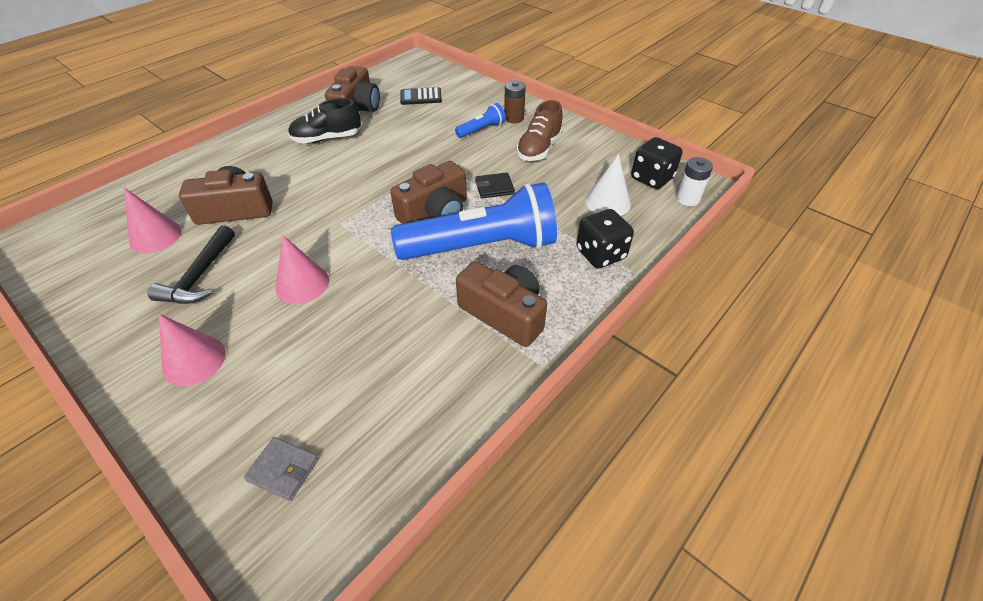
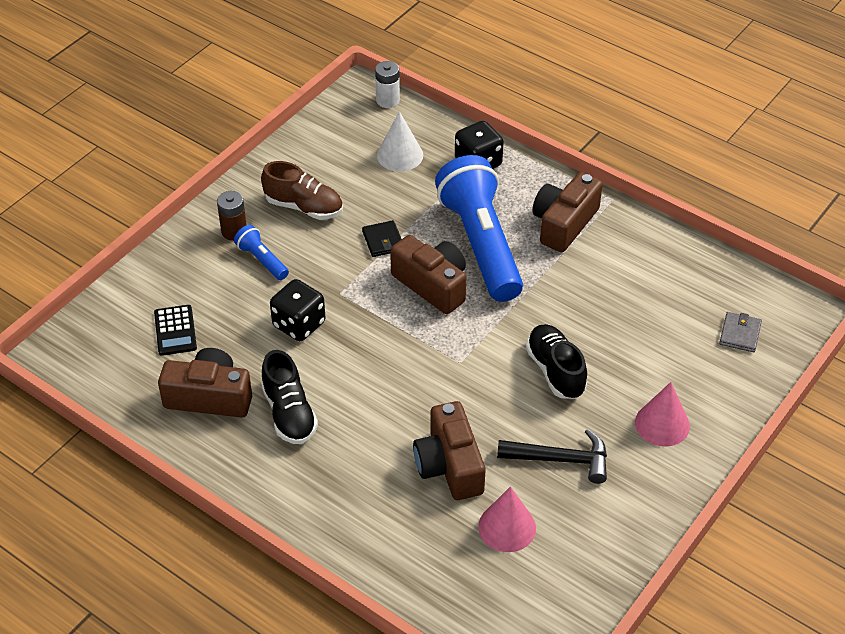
camera: 95 degrees left, 0 degrees up
(302, 284) = (555, 371): pink cone -> black shoe
(652, 178) = (355, 122): black dice -> black dice (299, 324)

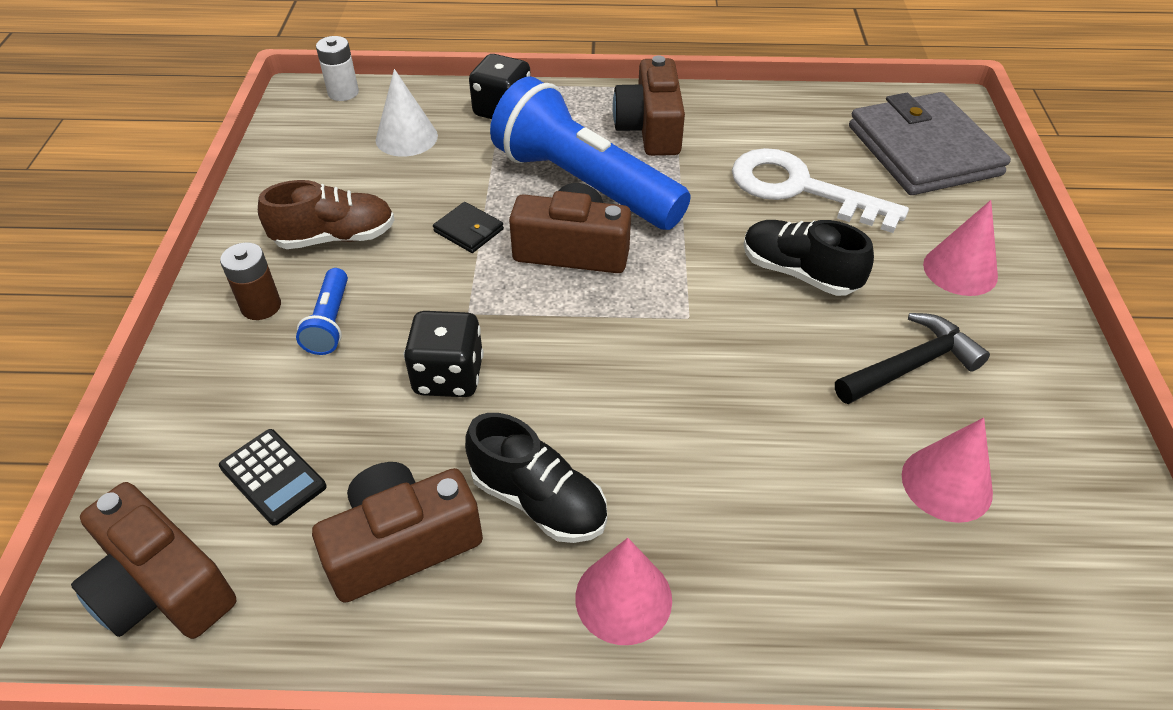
camera: 35 degrees left, 0 degrees up
(262, 260) = (330, 322): blue flashlight -> blue flashlight turned 105 degrees counterclockwise
(289, 480) = (623, 598): none -> pink cone
(449, 465) = (803, 447): brown camera -> brown camera (162, 587)
(619, 317) = (799, 188): none -> white key
(740, 334) = (923, 150): grey wallet -> grey wallet, size x2.48

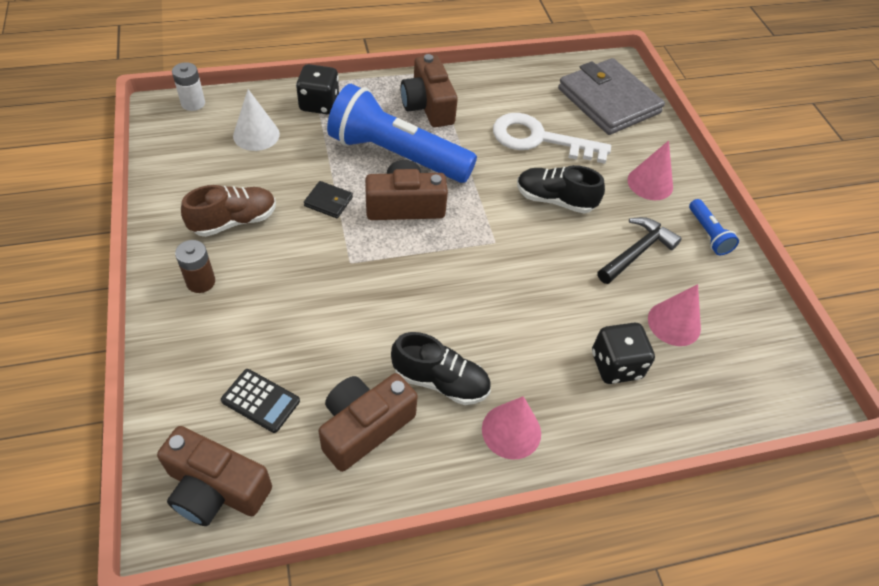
camera: 20 degrees left, 5 degrees up
(330, 322) = (256, 285): blue flashlight -> blue flashlight (708, 234)
(448, 376) = (353, 309): black dice -> black dice (616, 365)

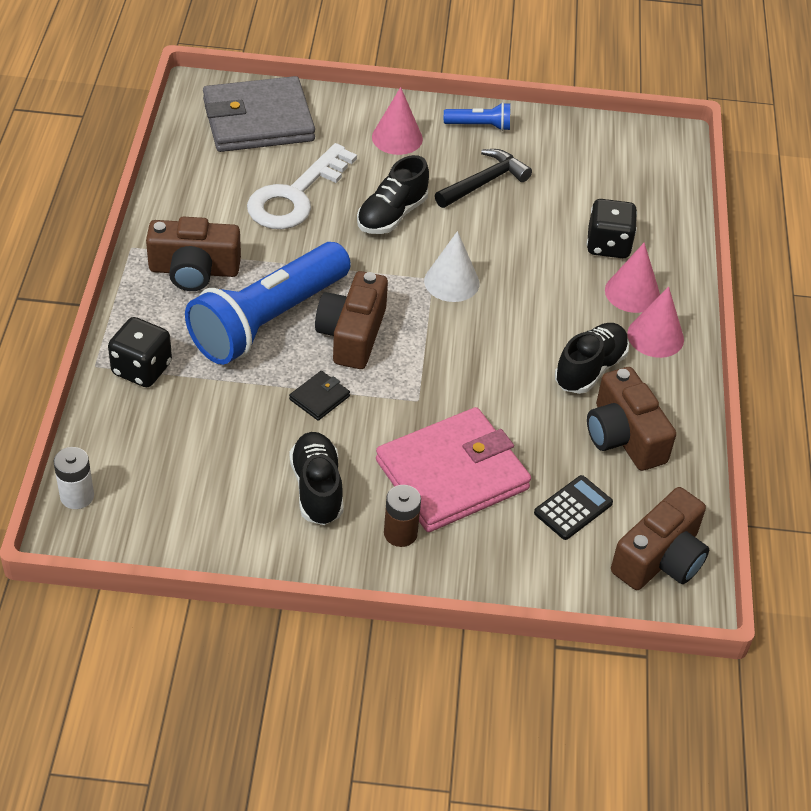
camera: 70 degrees left, 5 degrees down
(234, 221) = (317, 489): brown shoe -> black shoe
(256, 135) = (172, 441): white cone -> white cone (451, 282)
(274, 302) = (452, 474): none -> pink wallet
(636, 252) = (484, 182): black hammer -> black hammer turned 75 degrees clockwise
(674, 323) = (575, 190): pink cone -> pink cone (632, 292)

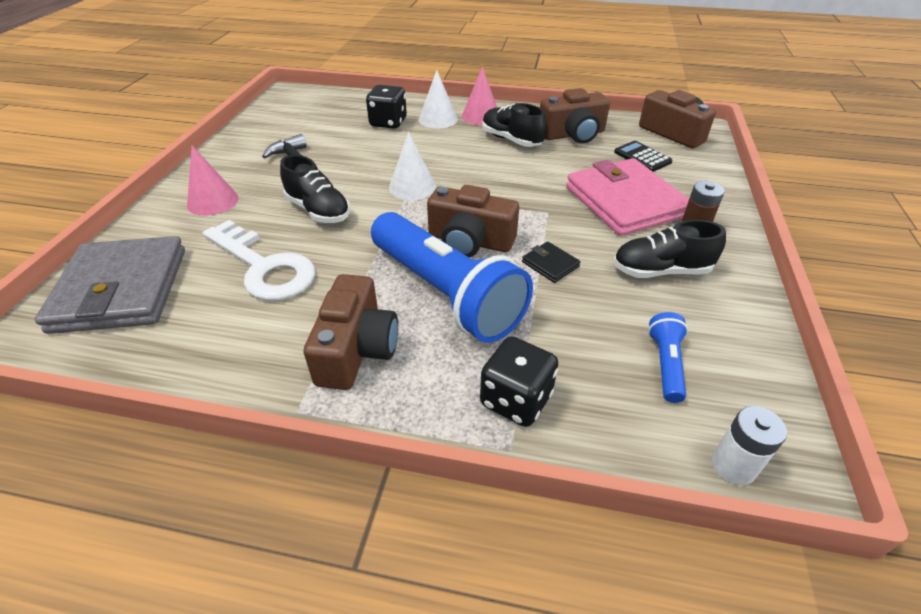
camera: 80 degrees left, 5 degrees down
(479, 126) = (224, 160): blue flashlight -> blue flashlight (666, 364)
(632, 292) = (438, 119): pink cone -> white cone

